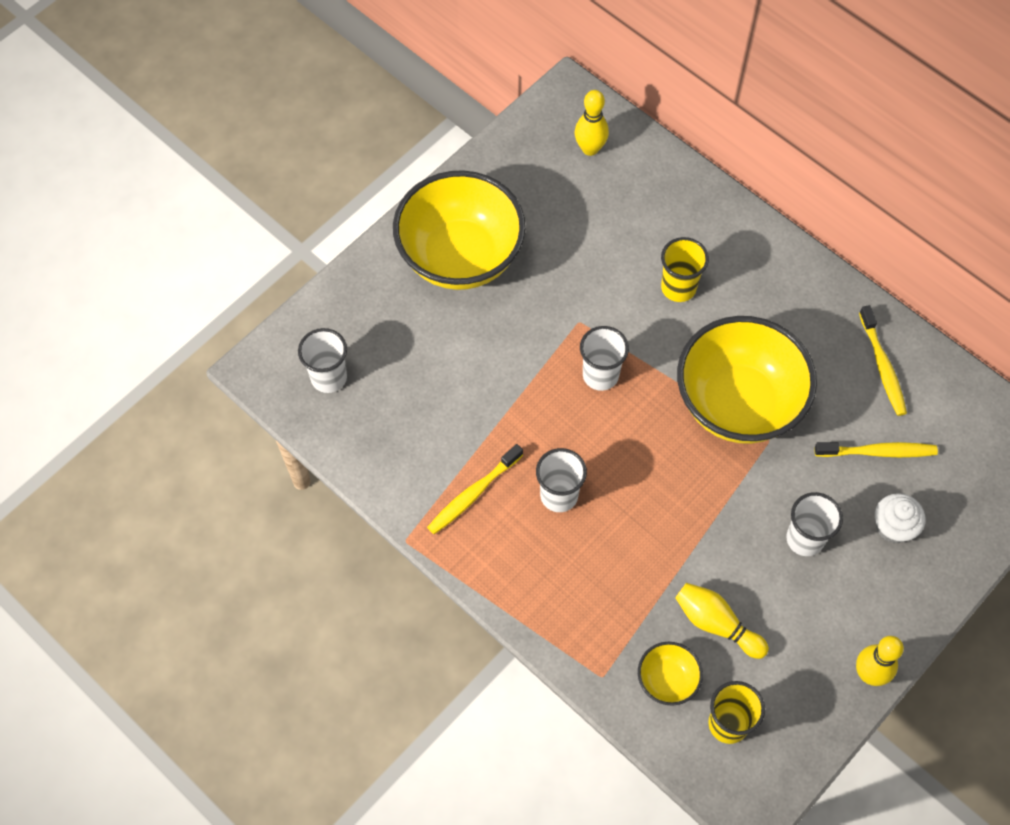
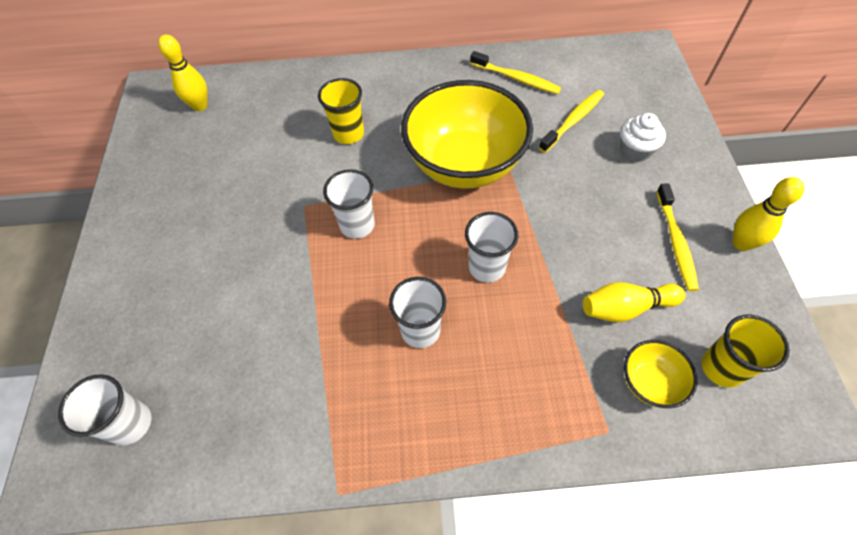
camera: 45 degrees left, 5 degrees down
(460, 257) = (167, 238): yellow bowl -> none
(473, 494) = (355, 395): yellow toothbrush -> yellow toothbrush (675, 242)
(805, 539) = (602, 203): white cup -> white cup (487, 267)

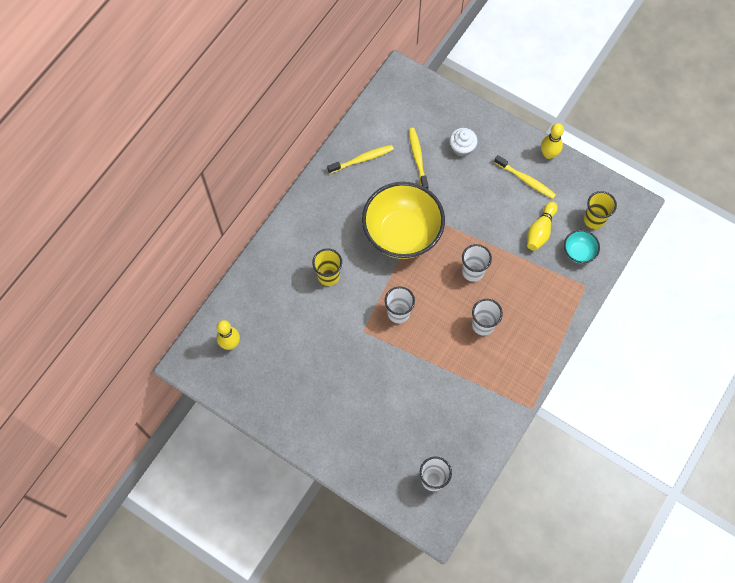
camera: 55 degrees left, 10 degrees up
(649, 382) = (578, 252): yellow bowl -> turquoise bowl

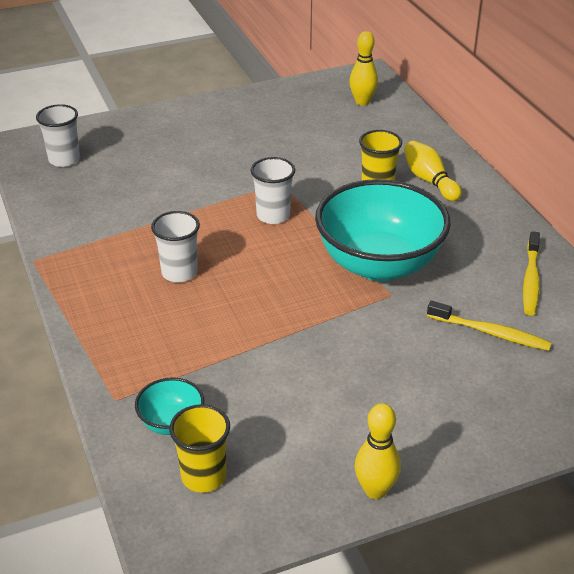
camera: 125 degrees right, 30 degrees down
(402, 233) = (379, 264): yellow bowl -> turquoise bowl
(462, 148) = (473, 388): white cupcake -> none
(473, 271) = (260, 300): white cup -> none
(526, 180) = (351, 432): yellow toothbrush -> none
(540, 231) = (249, 399): yellow bowling pin -> yellow bowling pin (429, 181)

